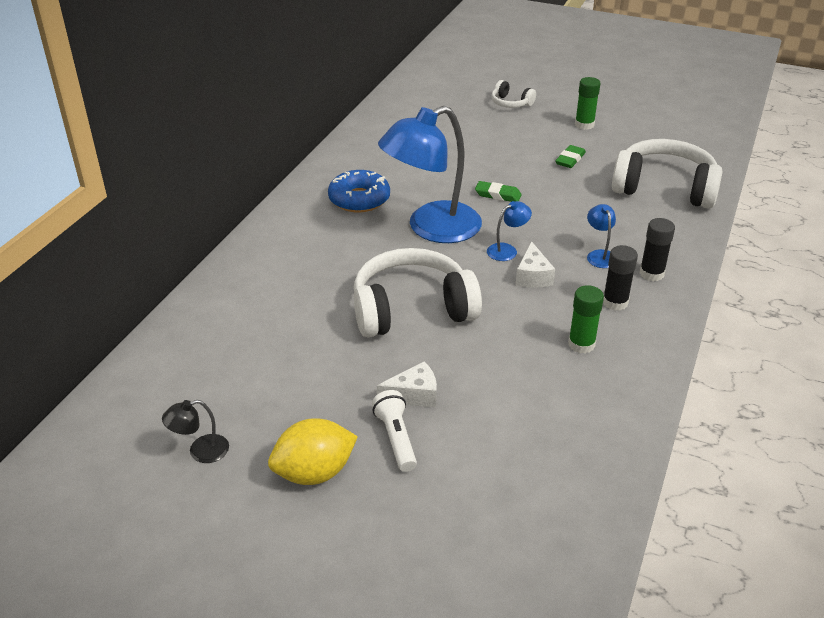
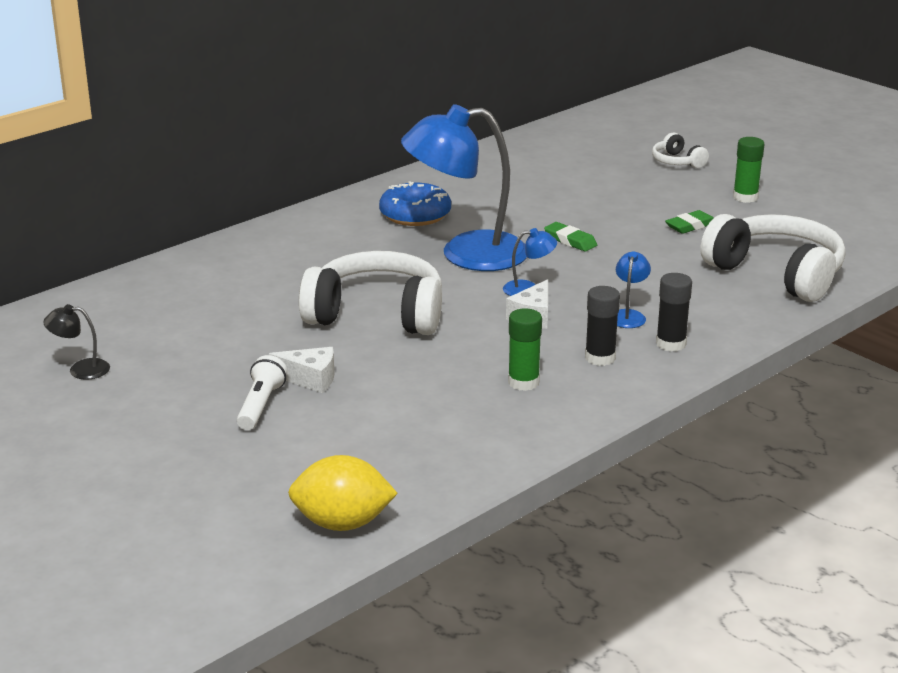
camera: 25 degrees right, 10 degrees down
(314, 473) = (163, 409): yellow lemon -> yellow lemon (342, 523)

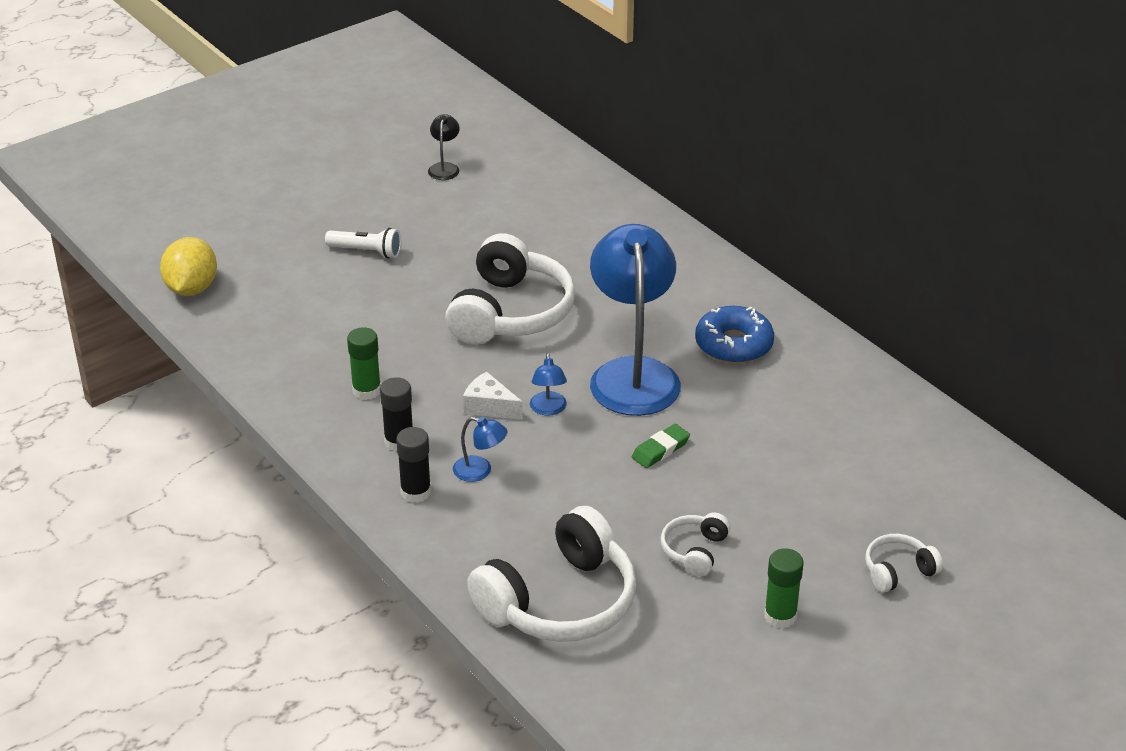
camera: 95 degrees right, 10 degrees up
(310, 379) = (402, 275): white cheese -> none
(690, 226) = (695, 551): green eraser -> white headphones

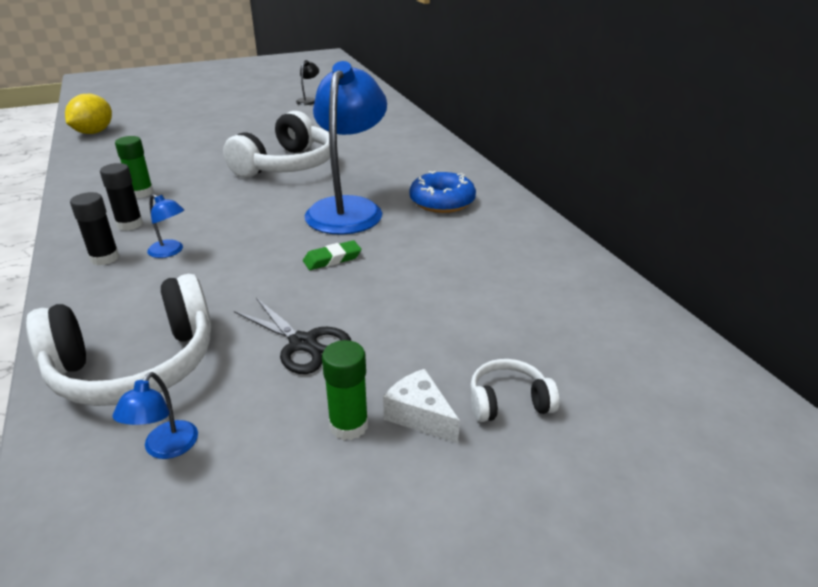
camera: 15 degrees right, 5 degrees down
(366, 251) = (221, 128): white flashlight -> none
(489, 407) = (219, 213): white cheese -> white cheese (420, 416)
(548, 409) = (263, 221): blue lamp -> blue lamp (165, 448)
(695, 551) = (303, 343): white headphones -> black scissors

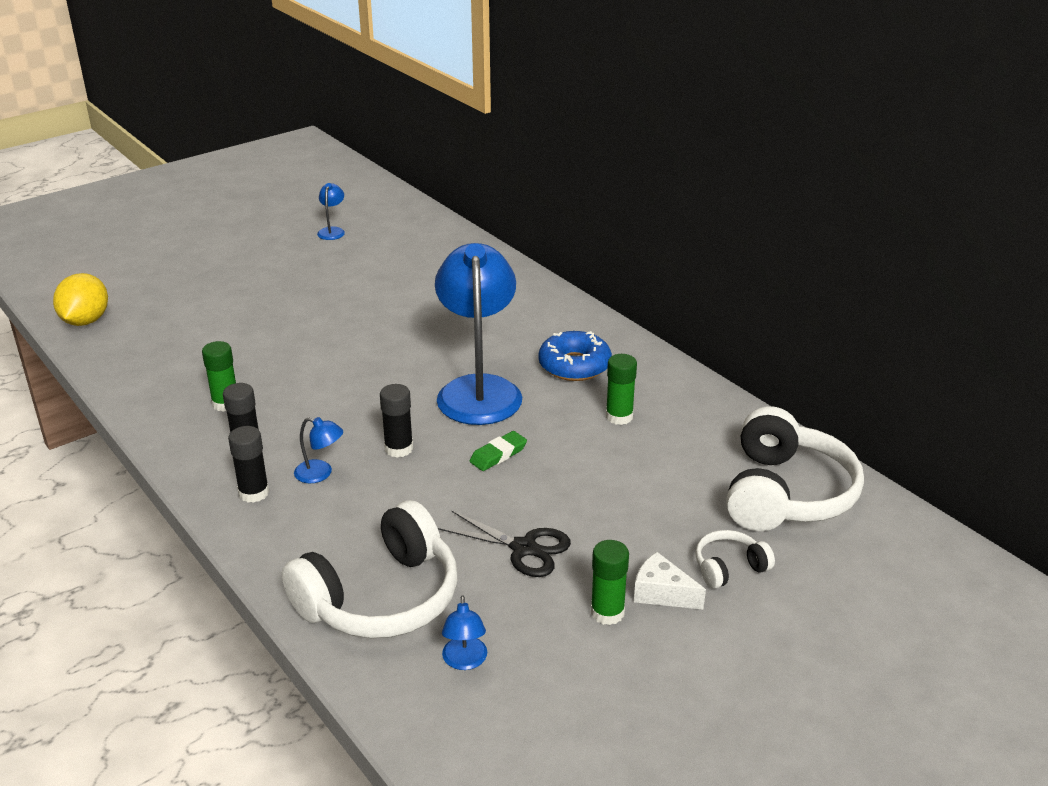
camera: 15 degrees left, 0 degrees up
(250, 242) = (399, 448): none -> black glue stick
(286, 165) = (371, 340): white headphones -> white headphones (785, 493)
(308, 100) = (332, 231): black lamp -> blue lamp
(461, 244) = (619, 416): none -> green glue stick

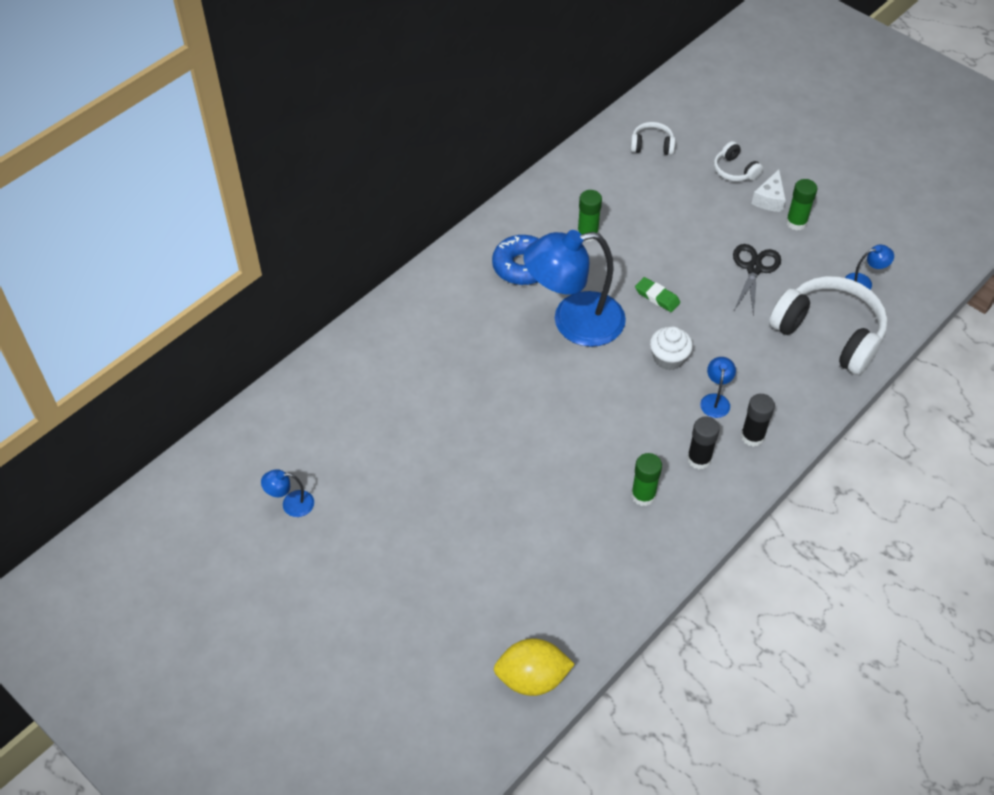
camera: 100 degrees left, 20 degrees up
(399, 448) = (668, 358): black glue stick -> white cupcake
(785, 493) = (652, 146): white headphones -> white headphones, size x0.47

